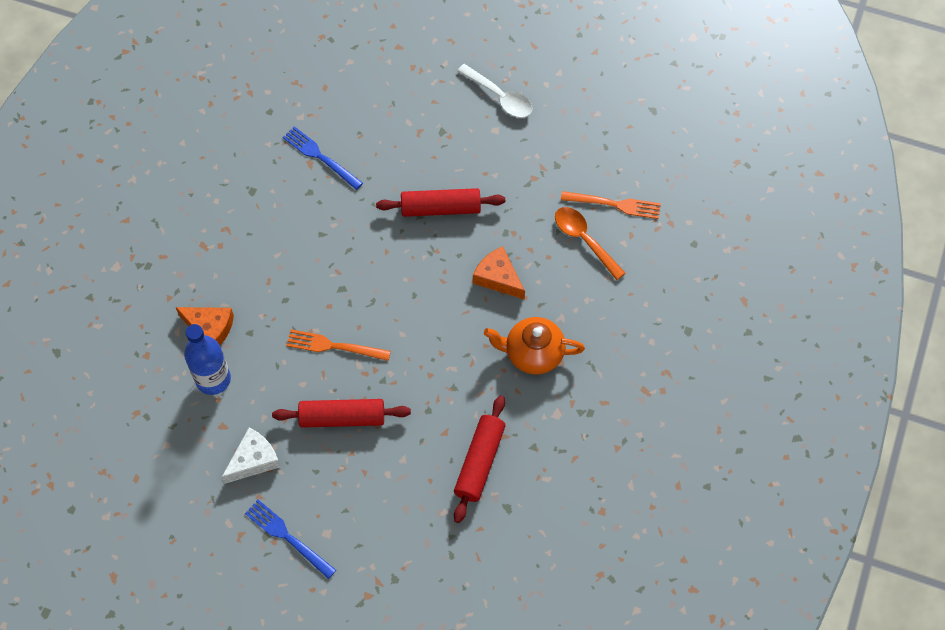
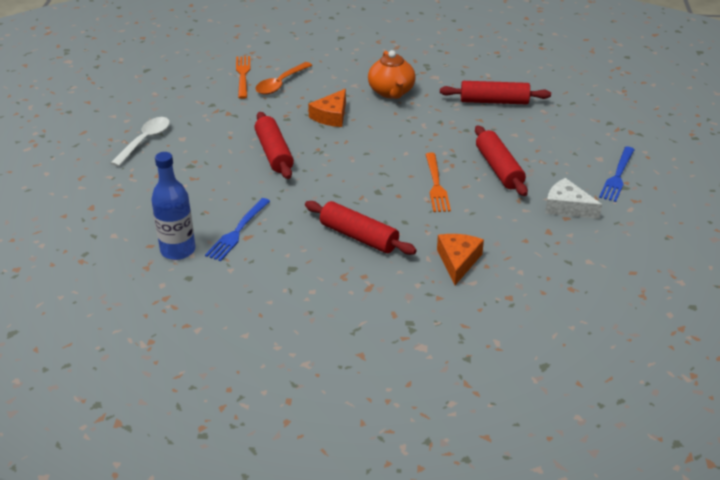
camera: 105 degrees left, 25 degrees down
(213, 379) = (508, 247): blue bottle -> blue bottle (178, 250)
(276, 254) = (359, 236): none -> red rolling pin

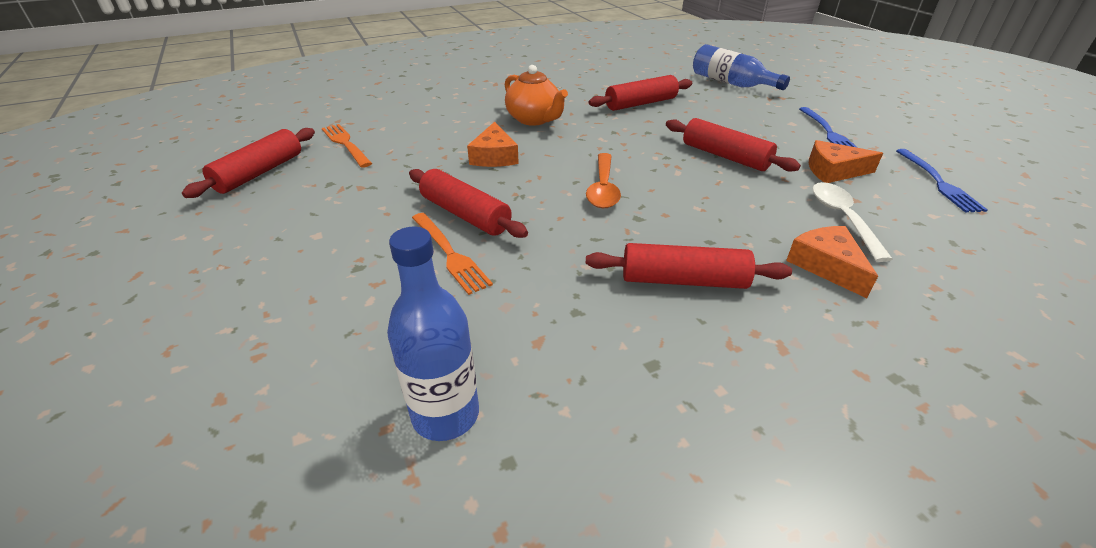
camera: 30 degrees left, 0 degrees up
(145, 141) = (258, 255): white spoon -> white spoon (842, 218)
(177, 83) = (259, 173): none -> red rolling pin
(237, 232) = (516, 339): blue fork -> blue fork (939, 182)
(280, 84) = (401, 141): orange spoon -> orange spoon (603, 188)
(436, 185) = (690, 190): orange fork -> orange fork (450, 254)
(567, 207) = (833, 171): white cheese -> orange cheese
(605, 103) = (731, 83): none -> blue bottle

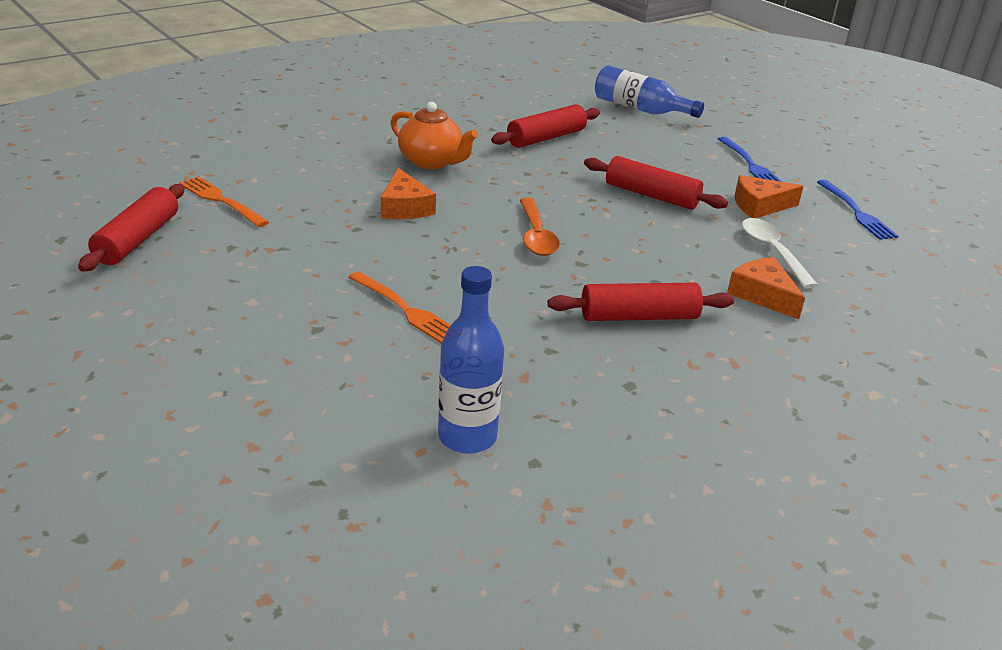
camera: 15 degrees left, 5 degrees down
(465, 214) = (403, 271): red rolling pin -> none

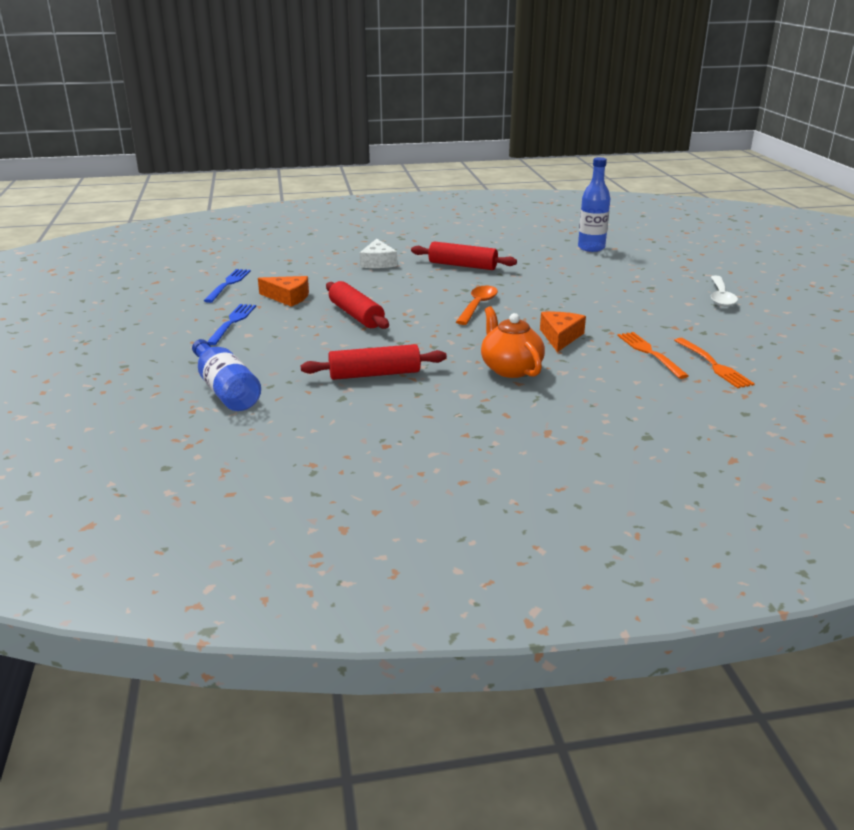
camera: 150 degrees left, 5 degrees down
(138, 239) = (775, 347): red rolling pin -> none
(406, 310) = (594, 286): orange fork -> orange fork (649, 353)
(763, 295) = (378, 262): orange cheese -> white cheese
(772, 252) = (333, 276): white spoon -> white spoon (720, 297)

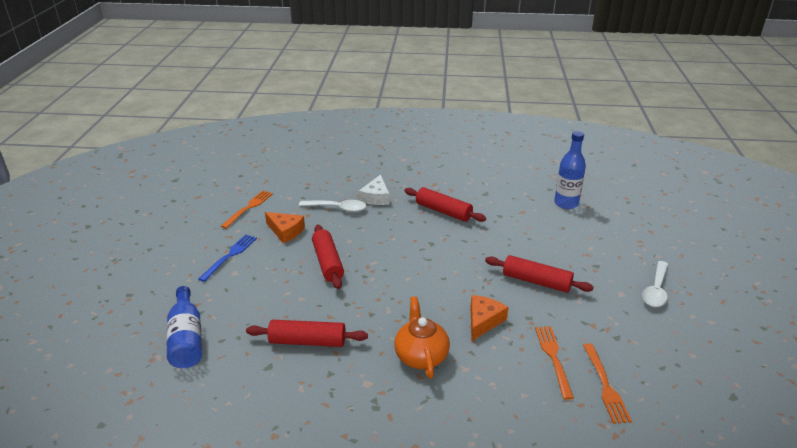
camera: 15 degrees right, 5 degrees up
(228, 284) = (249, 208): blue fork -> orange fork
(338, 274) = (338, 208): none -> white spoon
(478, 306) = (432, 267): orange spoon -> none
(597, 304) = (536, 281): none -> red rolling pin

